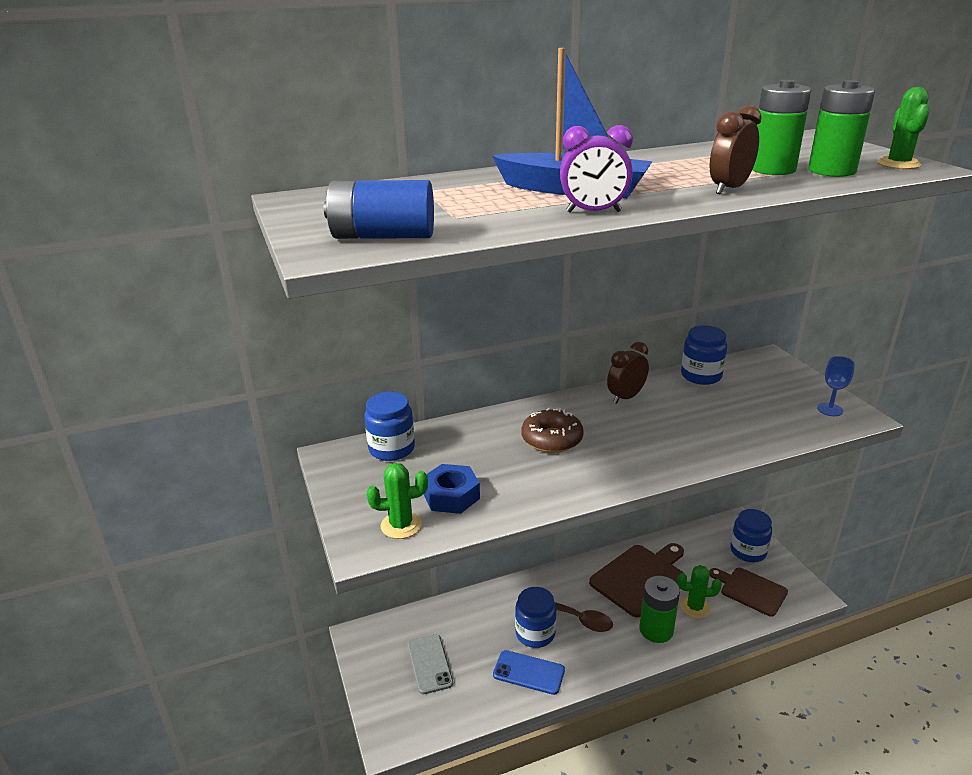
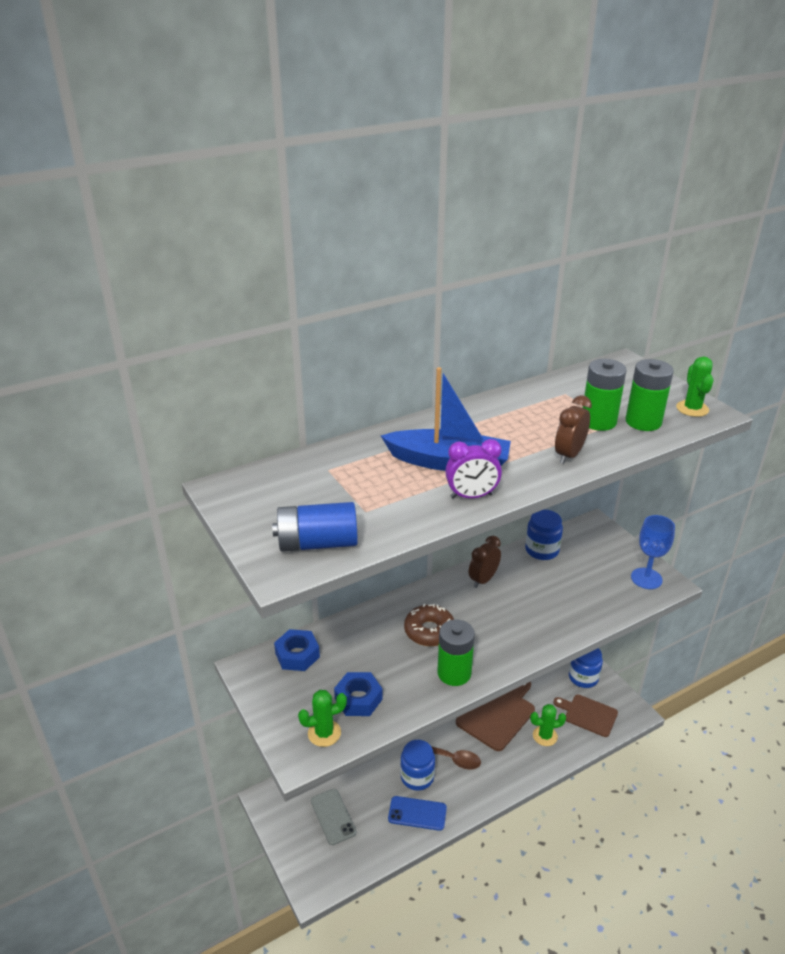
camera: 10 degrees left, 5 degrees up
(391, 449) = (297, 655): blue jar -> blue nut
(656, 630) = (516, 761): green battery -> green battery (454, 673)
(830, 409) = (646, 578): blue goblet -> blue goblet, size x1.56

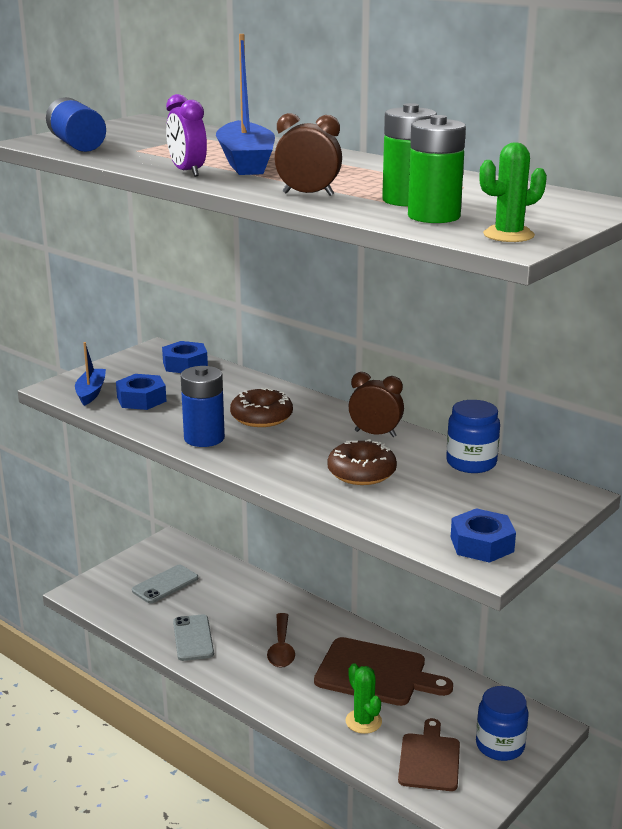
camera: 70 degrees right, 10 degrees down
(324, 733) = (91, 392): green cactus -> blue boat
(417, 777) = (242, 628): blue jar -> none
(417, 813) = (193, 638): blue phone -> grey phone
(454, 673) = (204, 438): green battery -> blue battery
(540, 602) = (361, 472): none -> brown donut
(646, 578) = (482, 544): blue goblet -> blue nut

